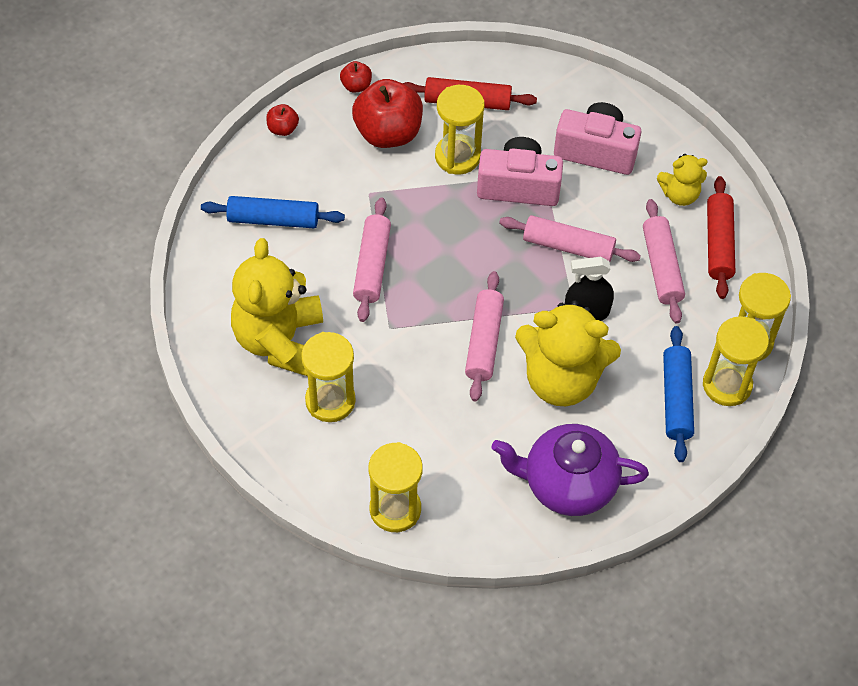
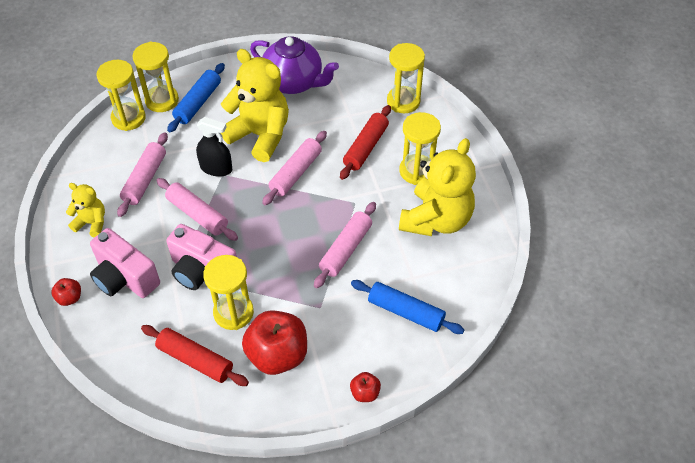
camera: 155 degrees left, 5 degrees down
(356, 86) = (281, 413): red apple -> red apple (70, 298)
(719, 243) = (94, 181): red rolling pin -> red rolling pin (365, 147)

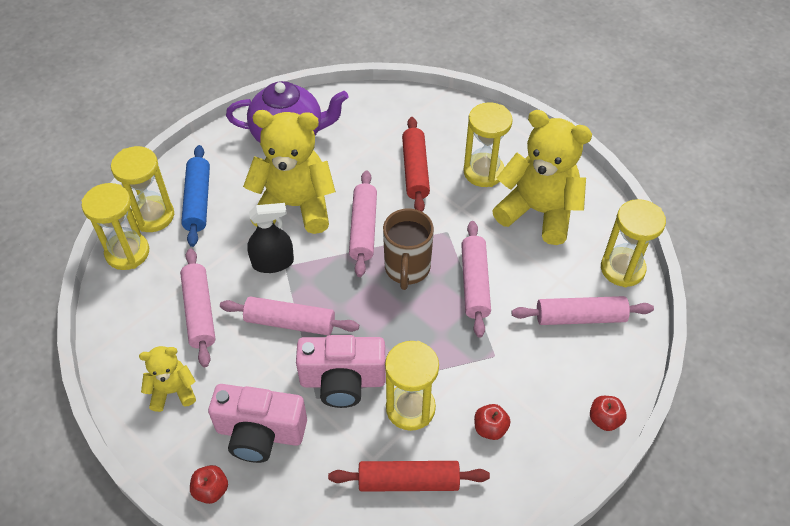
camera: 30 degrees left, 0 degrees up
(277, 355) = (490, 428): red apple -> red apple, size x0.46
(304, 216) = (407, 269): none -> brown mug
(403, 101) = (417, 108): yellow hourglass -> yellow hourglass (622, 269)
(406, 312) = (580, 317): blue rolling pin -> pink rolling pin
(436, 219) = (538, 212): yellow teddy bear -> yellow teddy bear turned 60 degrees counterclockwise

